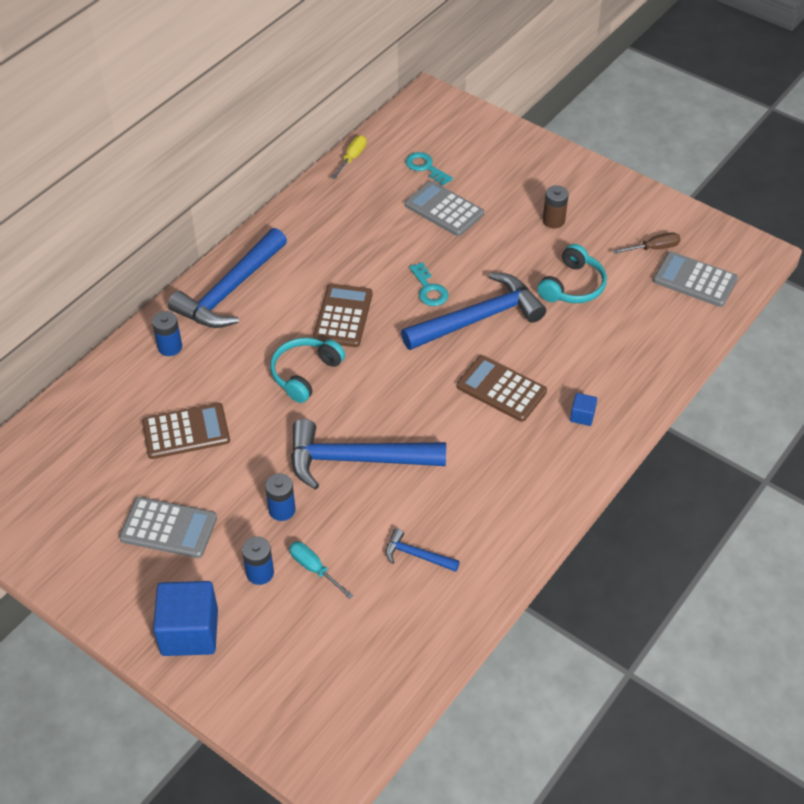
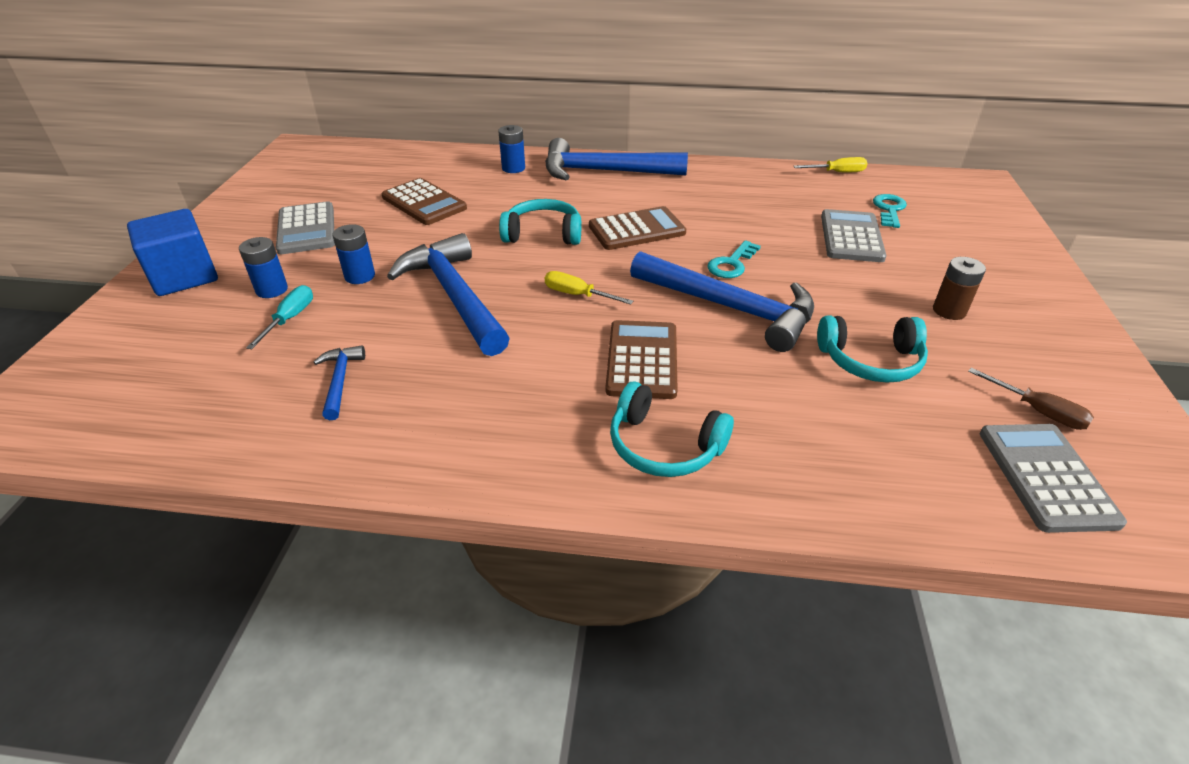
camera: 60 degrees right, 10 degrees down
(406, 389) = (577, 295): none -> yellow screwdriver
(582, 416) = (664, 446): blue cube -> turquoise headphones

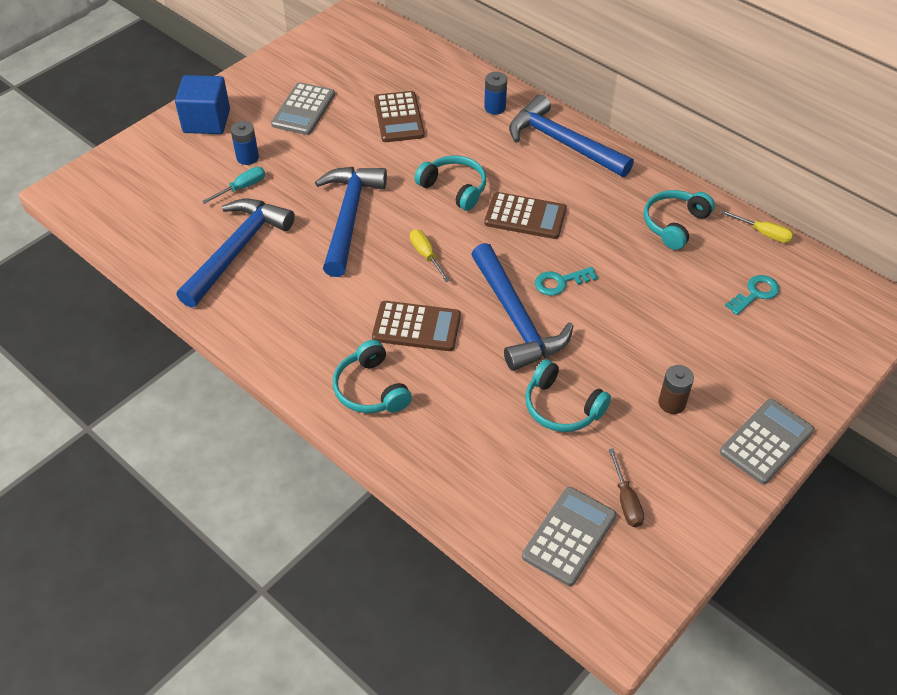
camera: 35 degrees right, 10 degrees up
(340, 381) = (237, 250): blue hammer -> blue hammer, size x2.18
(360, 276) = (305, 171): blue battery -> none
(642, 360) = (416, 327): brown calculator -> brown calculator turned 60 degrees clockwise
(766, 190) = (674, 224): none -> turquoise headphones
(851, 237) = (685, 304): grey calculator -> grey calculator (766, 441)

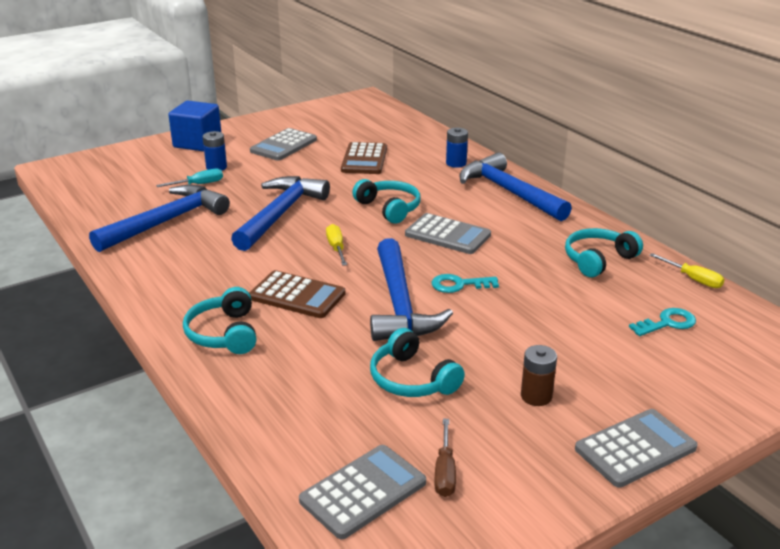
camera: 15 degrees right, 20 degrees down
(525, 216) = (447, 235): brown calculator -> grey calculator

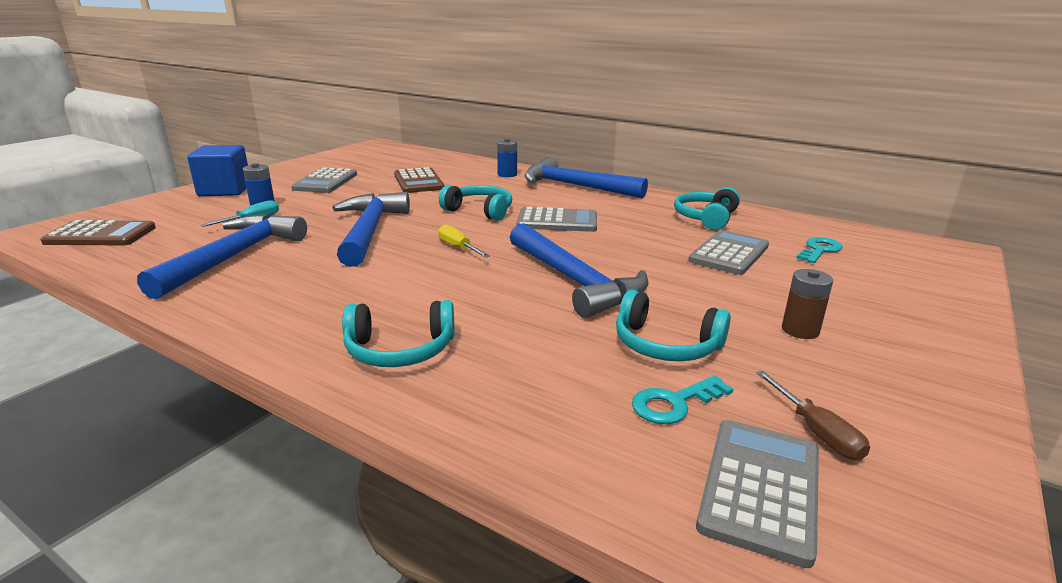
camera: 25 degrees left, 5 degrees down
(224, 333) = (400, 350): turquoise headphones -> turquoise headphones turned 60 degrees counterclockwise
(297, 295) = (456, 295): brown calculator -> brown calculator (101, 235)
(459, 285) = (613, 255): turquoise key -> turquoise key (674, 403)
(635, 448) = (944, 353): grey calculator -> grey calculator (729, 253)
(693, 279) = (793, 218): yellow screwdriver -> none

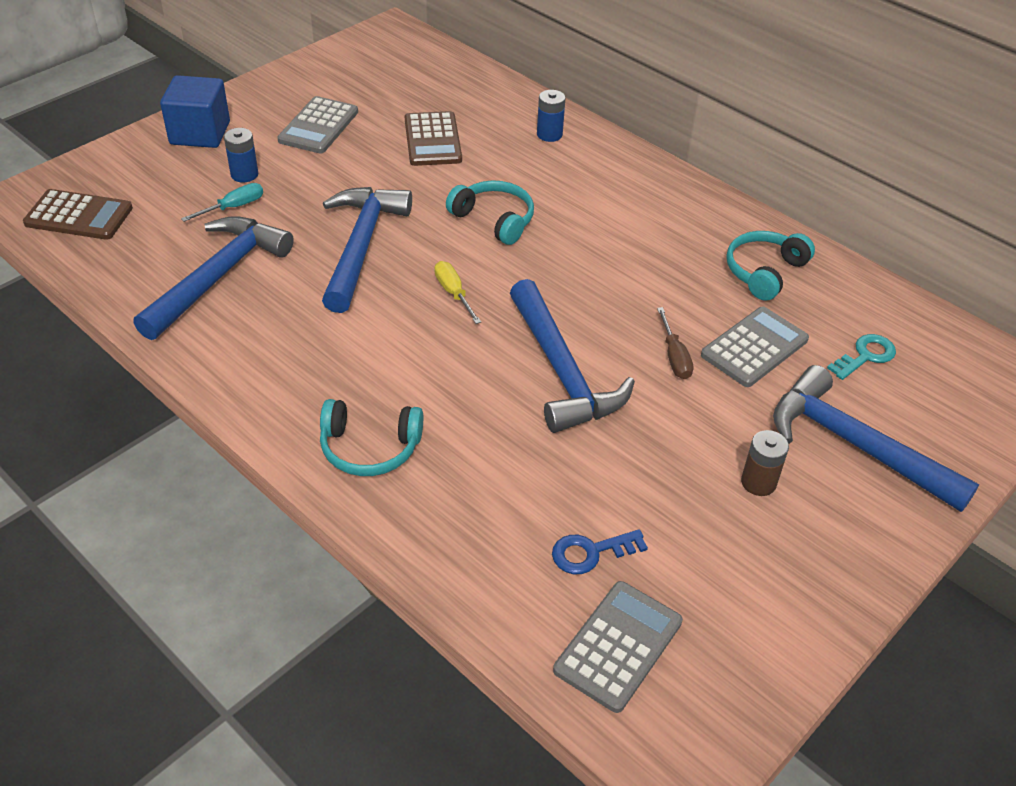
camera: 10 degrees right, 20 degrees up
(557, 221) = (580, 255): grey calculator -> none
(575, 186) = (629, 176): blue hammer -> blue hammer (854, 445)
(665, 345) = (615, 481): turquoise headphones -> none
(674, 403) = (591, 552): turquoise key -> blue key
(816, 431) = (696, 603): brown screwdriver -> brown screwdriver (674, 357)

